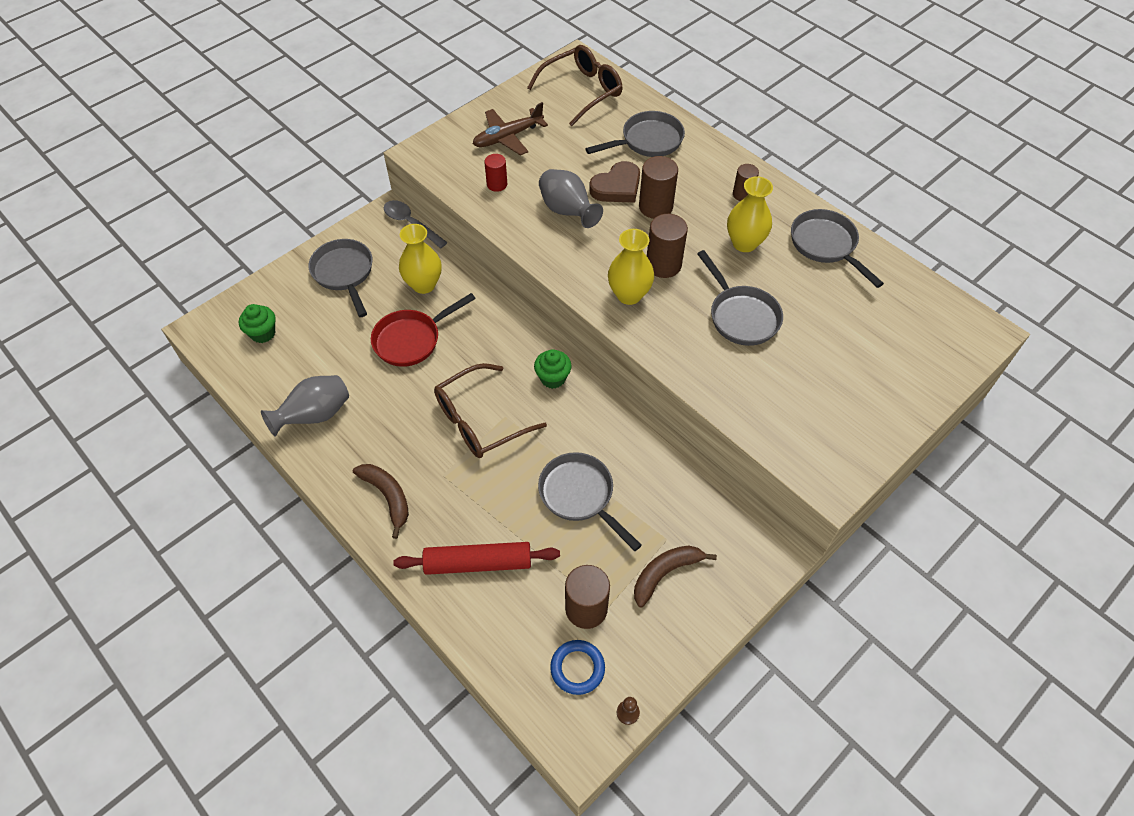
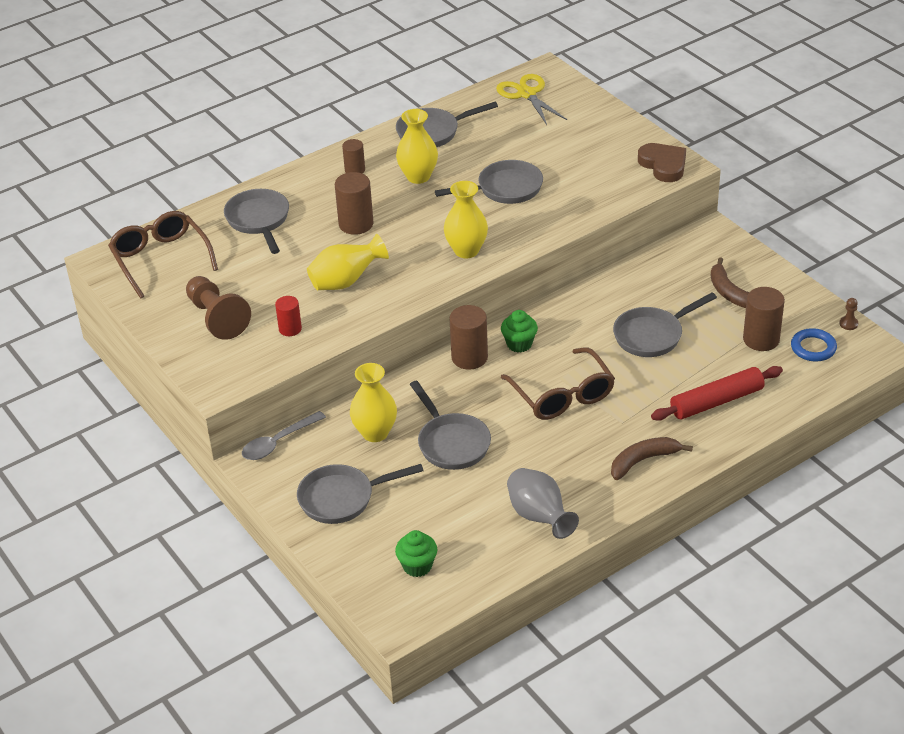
camera: 80 degrees left, 15 degrees down
(411, 340) = (451, 443): red pan -> grey pan
(478, 563) = (716, 401): red rolling pin -> red rolling pin turned 60 degrees clockwise
(507, 137) = (217, 318): brown plane -> brown pawn
(567, 212) = (346, 281): grey vase -> yellow vase
(617, 187) = (320, 246): brown heart -> brown heart (663, 165)
(663, 265) = (433, 226): brown cylinder -> brown cylinder (469, 357)
(929, 319) = (527, 94): none -> yellow scissors

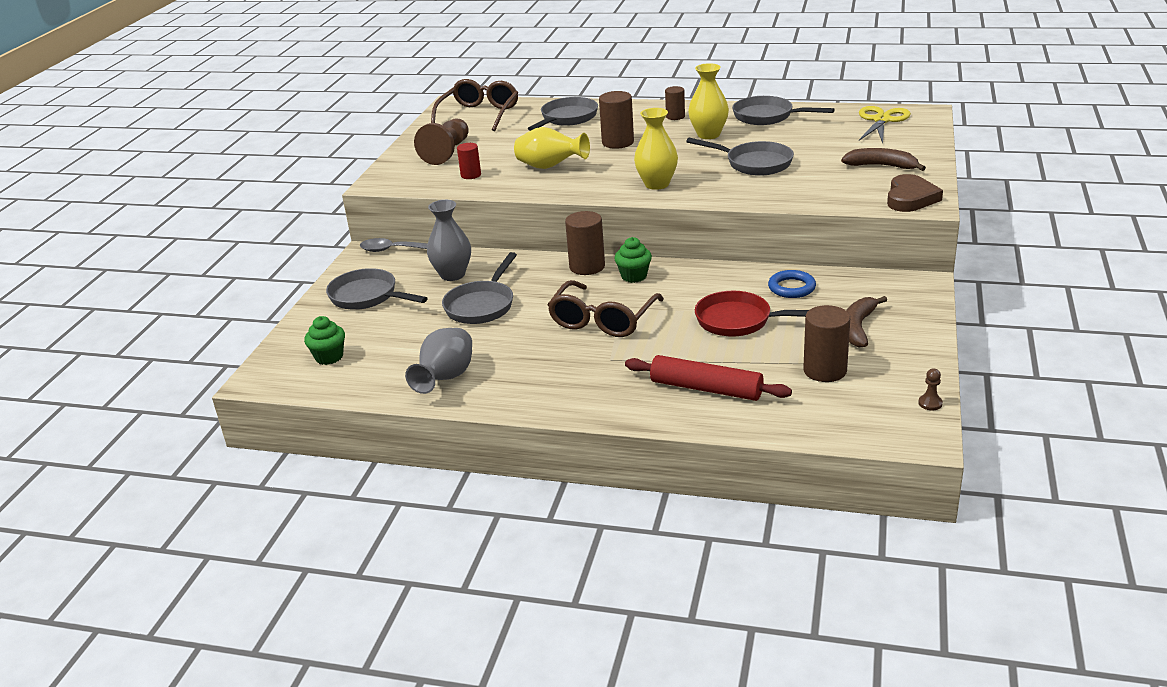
camera: 50 degrees right, 10 degrees down
(375, 433) = (452, 275): yellow vase -> grey vase
(643, 461) = (577, 391): brown banana -> brown banana (881, 166)
(652, 335) = (739, 321): grey pan -> red pan
(813, 348) = (861, 401): blue ring -> blue ring (791, 288)

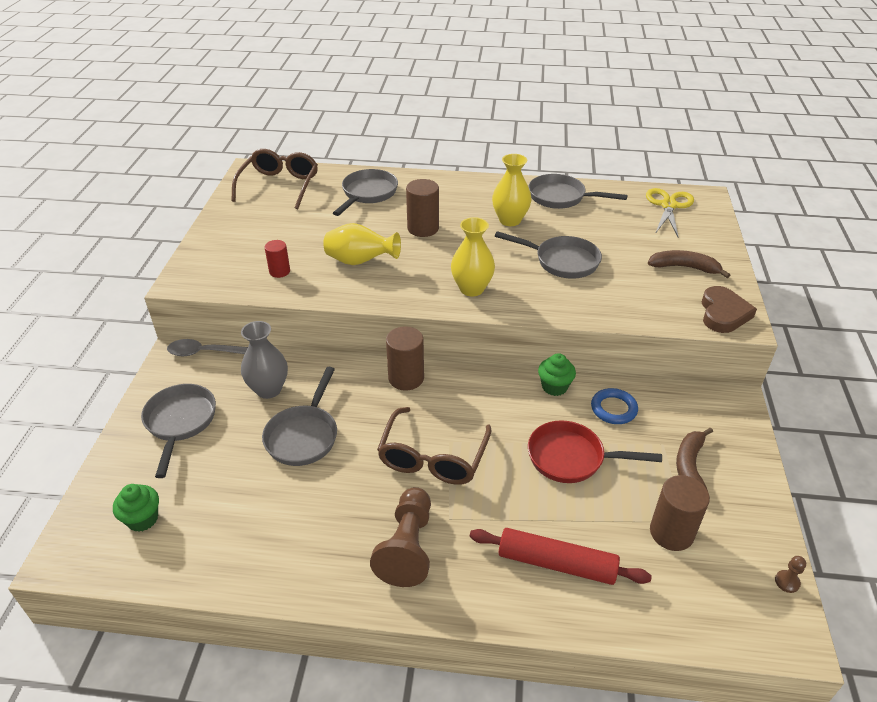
camera: 10 degrees left, 10 degrees up
(367, 297) = (180, 422): grey pan -> grey pan turned 60 degrees clockwise
(446, 379) = (275, 552): grey vase -> none
(447, 152) = (251, 238): brown pawn -> brown pawn (407, 547)
(634, 276) = (455, 392): green cupcake -> green cupcake (554, 387)
(675, 116) = (473, 194): brown cylinder -> none

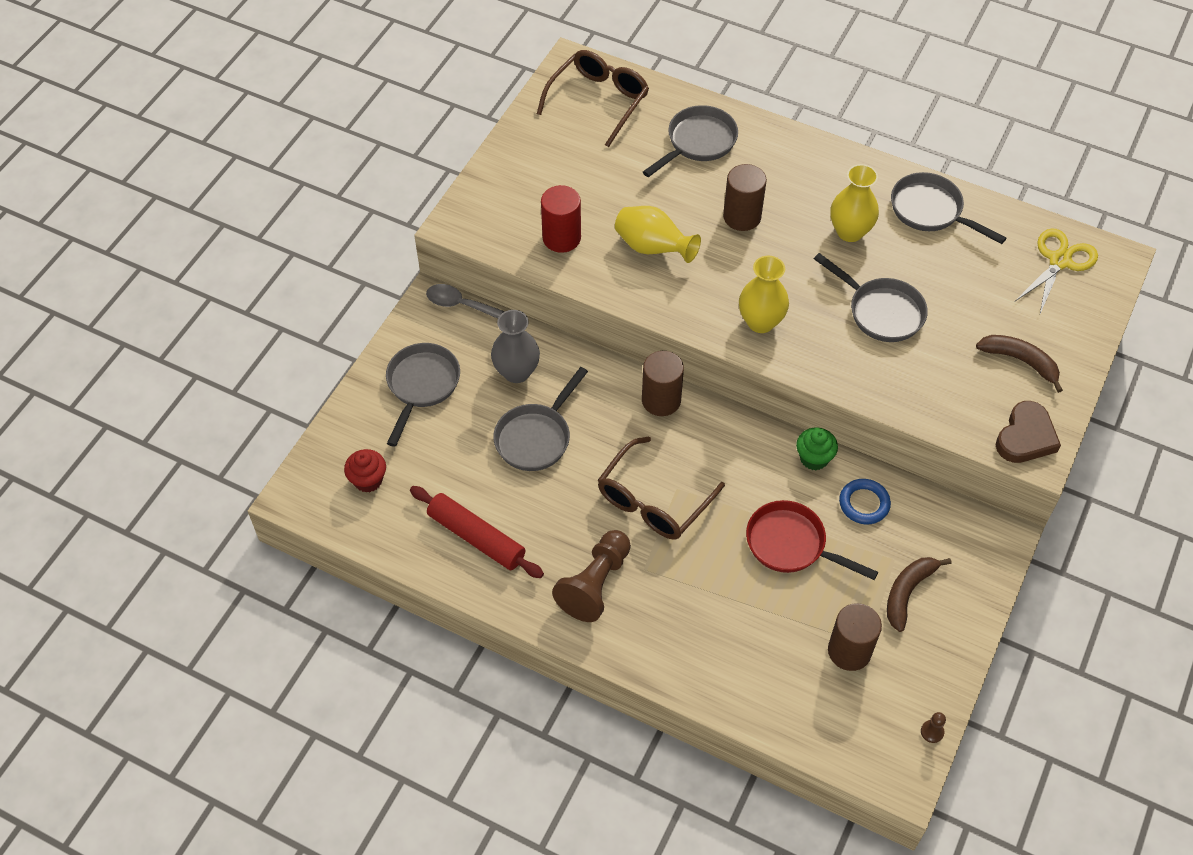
camera: 20 degrees right, 15 degrees up
(142, 519) = (368, 480): green cupcake -> red cupcake
(279, 271) = (561, 238): red cylinder -> red cylinder, size x1.62
(556, 564) = (724, 644): red rolling pin -> red rolling pin (476, 537)

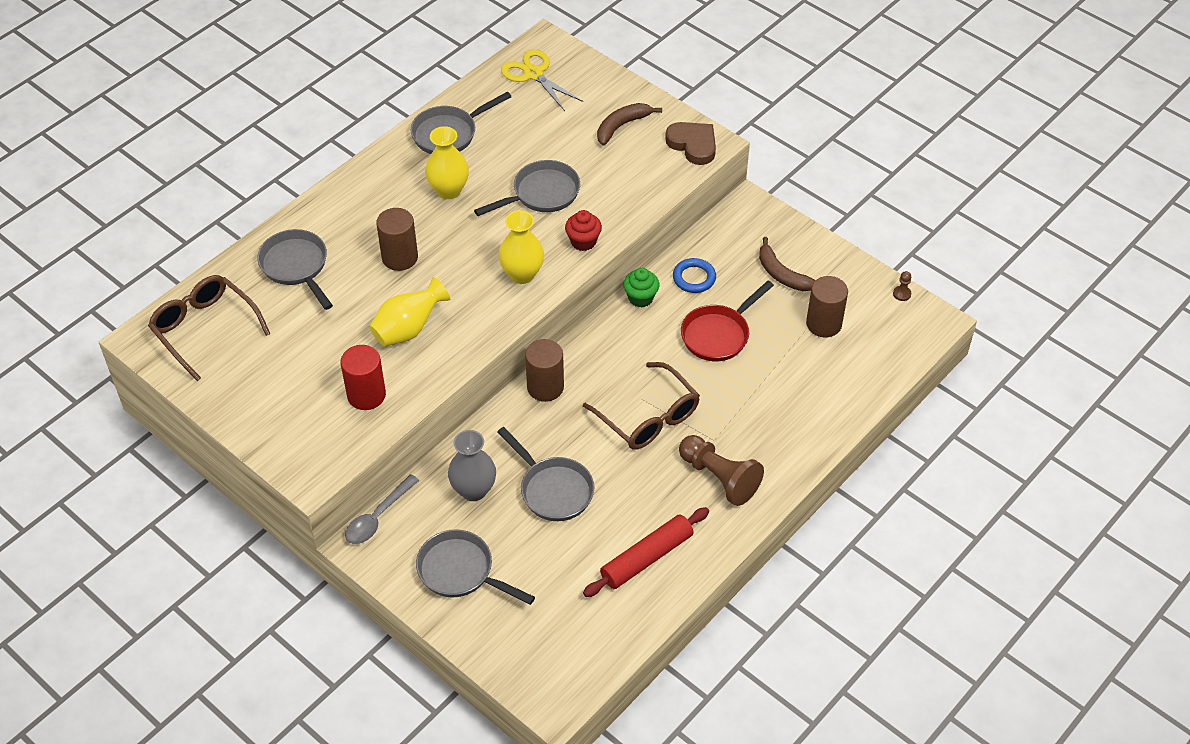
camera: 75 degrees left, 5 degrees down
(368, 480) = (556, 636): red cupcake -> red cupcake (583, 242)

